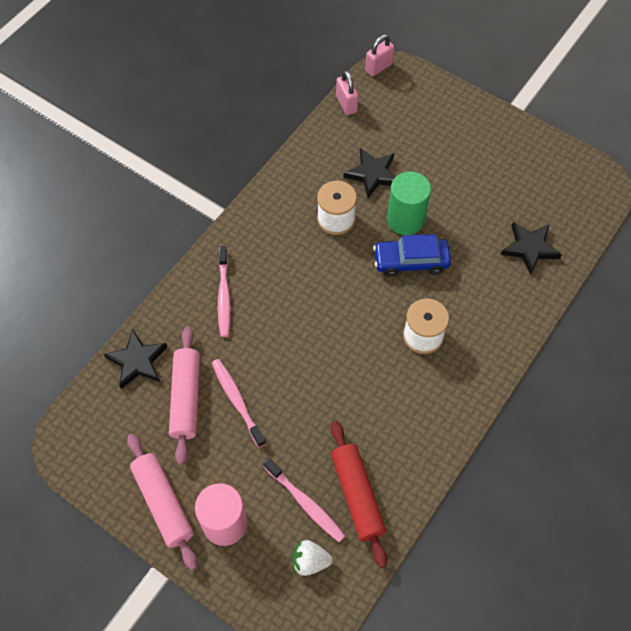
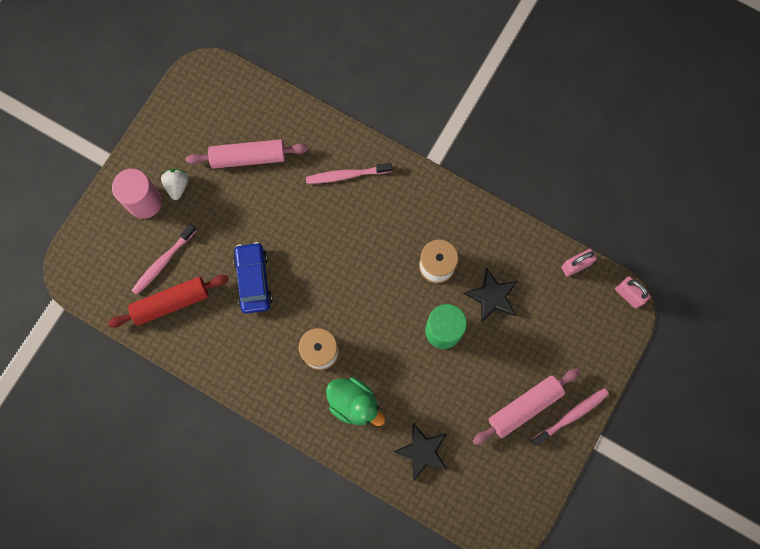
camera: 85 degrees right, 15 degrees up
(137, 361) = (279, 114): black star -> none
(163, 503) = (159, 153): pink rolling pin -> pink rolling pin (524, 406)
(237, 401) = (248, 198): pink toothbrush -> pink toothbrush (571, 415)
(310, 561) = (117, 270): white strawberry -> white strawberry (177, 186)
(411, 261) = (397, 337): blue car -> blue car (253, 280)
(480, 307) = (354, 403): none -> green duck

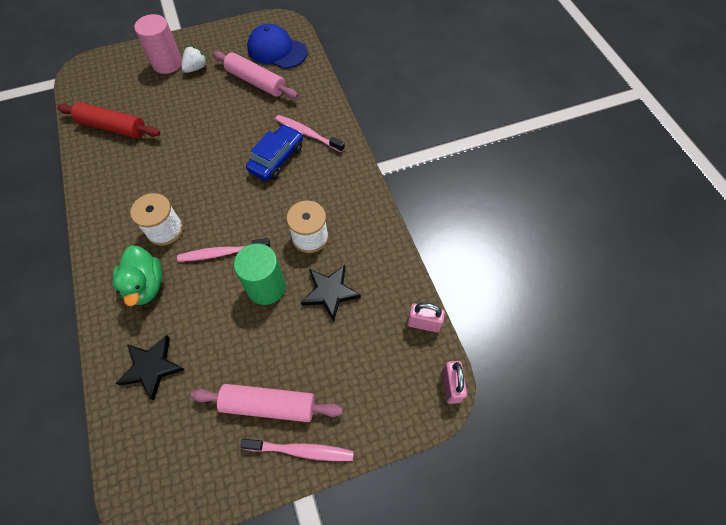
camera: 40 degrees right, 15 degrees down
(163, 262) = (137, 102): pink toothbrush -> pink toothbrush (222, 253)
(232, 108) = (277, 50): none -> blue cap
(253, 280) = (176, 151): blue car -> blue car (276, 158)

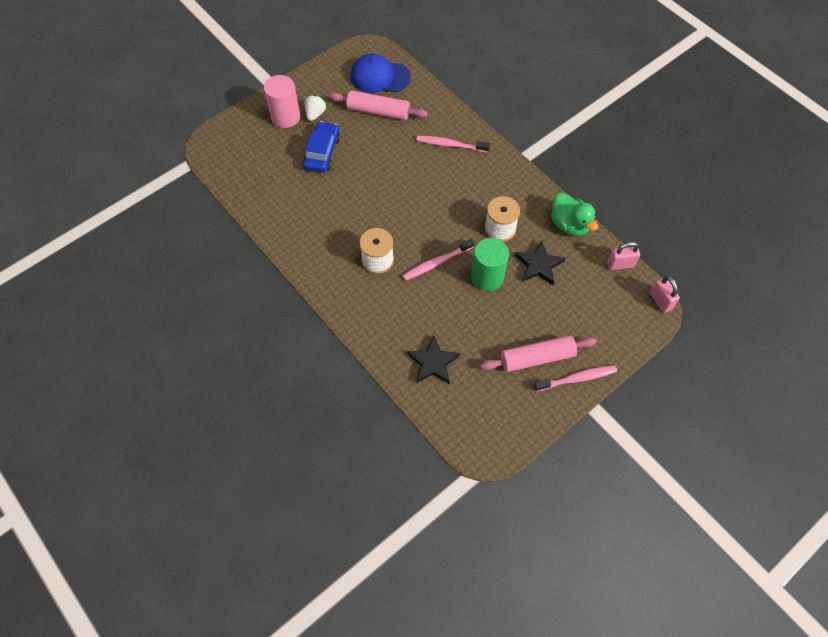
camera: 20 degrees left, 0 degrees up
(113, 127) = (274, 189): red rolling pin -> none
(145, 285) = (389, 307): green duck -> green duck (569, 225)
(276, 158) = (436, 173): blue car -> blue car (322, 152)

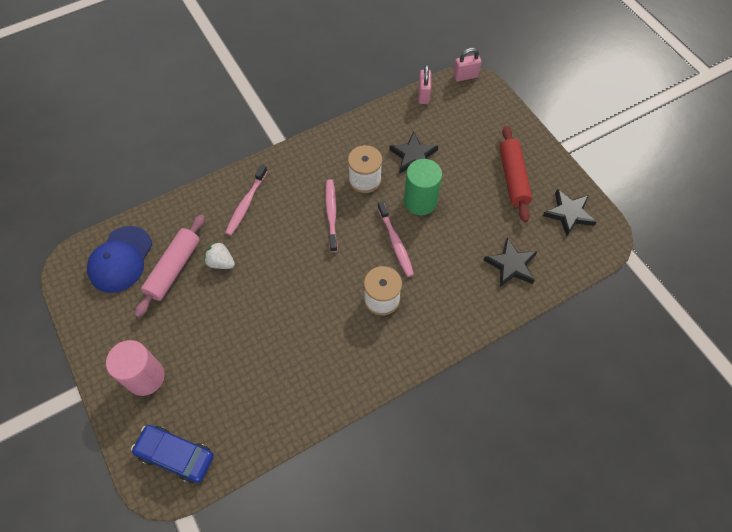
camera: 80 degrees left, 0 degrees up
(315, 114) = (153, 340): white strawberry -> white strawberry (221, 262)
(322, 152) = (216, 339): blue car -> blue car (176, 455)
(505, 414) = (569, 214): none -> black star
(537, 357) = (513, 178): pink rolling pin -> red rolling pin
(569, 225) = (372, 122): green duck -> none
(577, 378) = (536, 152): pink toothbrush -> pink toothbrush (331, 214)

